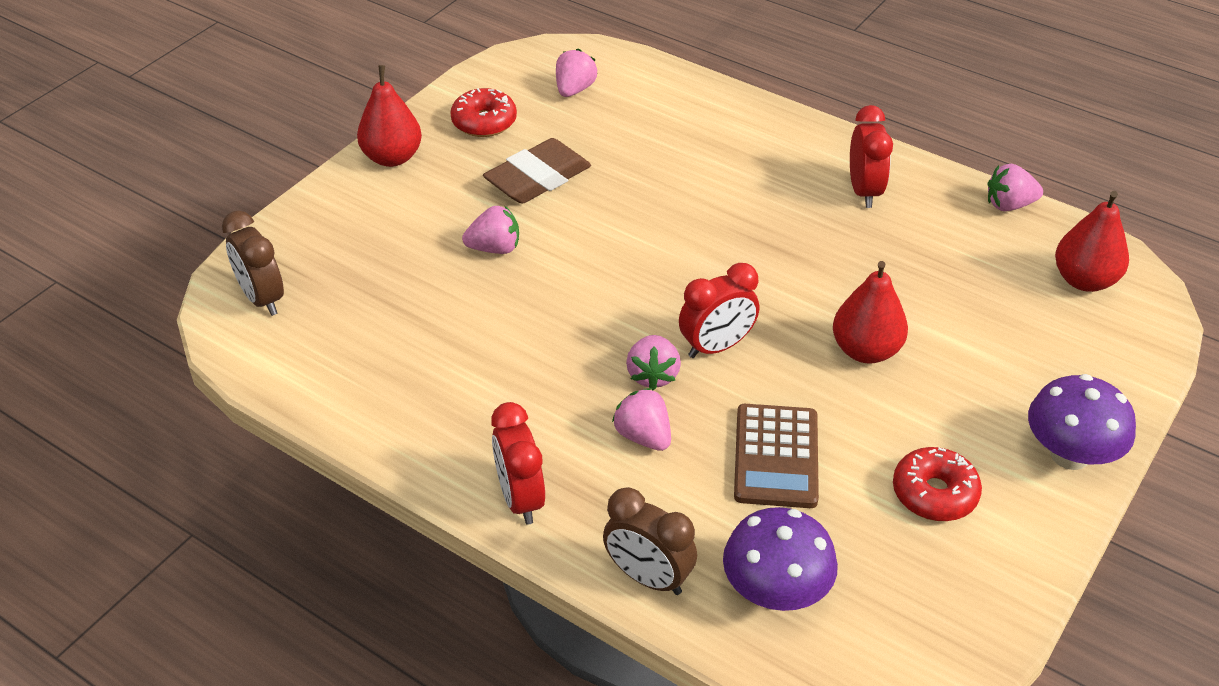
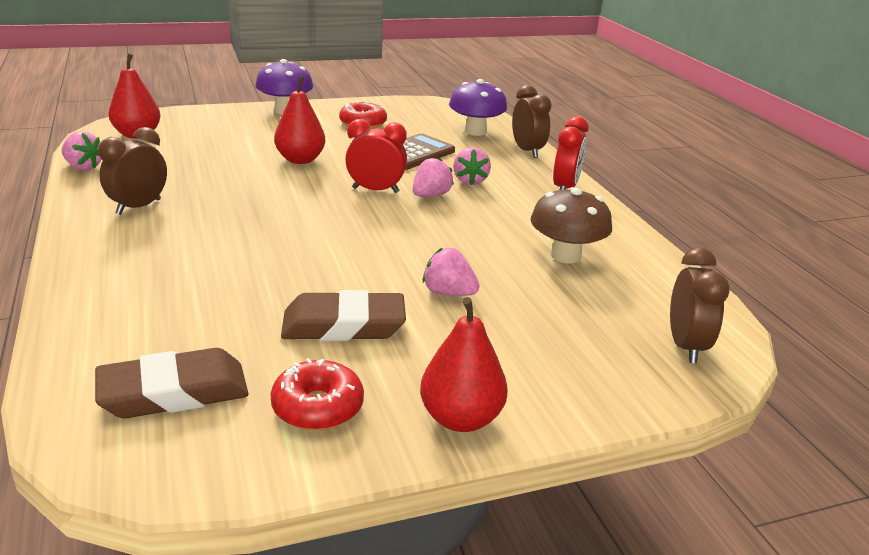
camera: 145 degrees left, 15 degrees down
(430, 357) = (565, 255): none -> brown mushroom
(574, 89) = (174, 392): pink strawberry -> brown eraser
(864, 191) = (139, 207): red clock -> brown clock

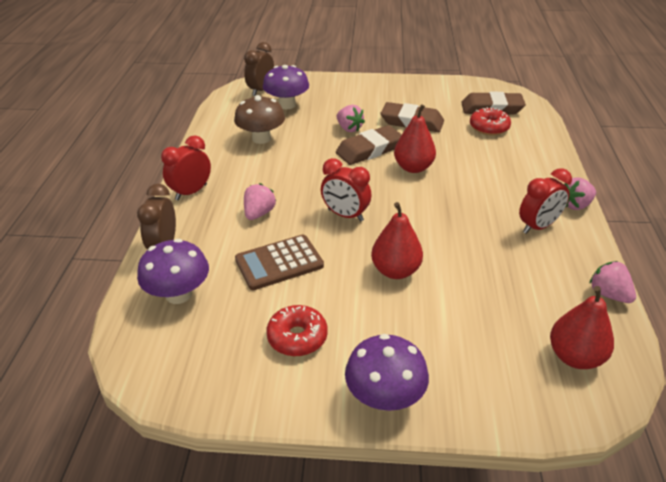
camera: 155 degrees left, 10 degrees up
(139, 207) = (538, 226): brown clock -> red clock
(317, 407) = (434, 95): red donut -> red donut (489, 128)
(392, 264) = (369, 150): none -> brown eraser
(431, 195) = (305, 202): pink strawberry -> pink strawberry (575, 205)
(460, 418) = (380, 84): red pear -> red pear (413, 168)
(598, 321) = (287, 105): none -> purple mushroom

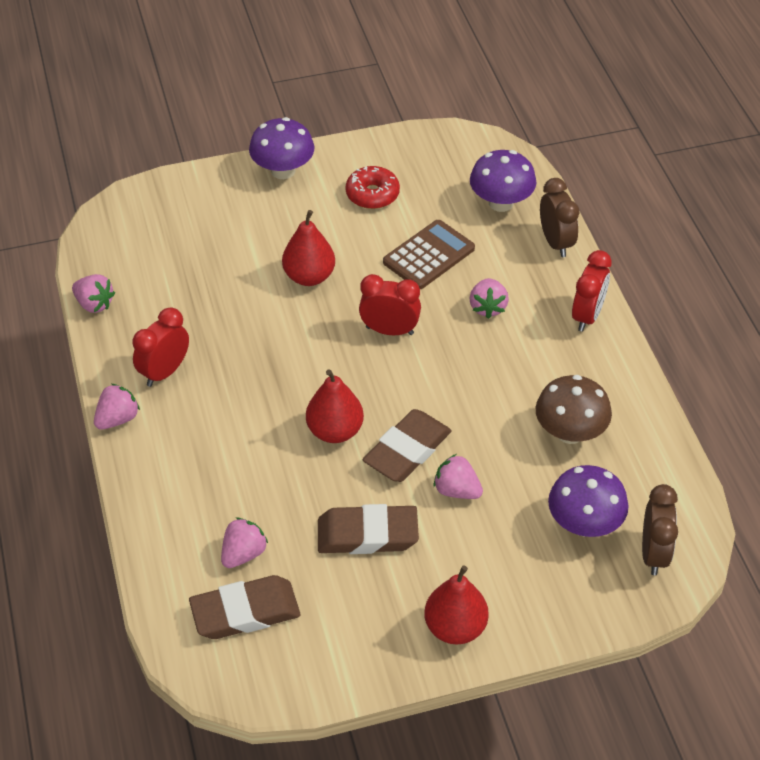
camera: 160 degrees right, 10 degrees up
(489, 128) = (243, 554): red donut -> pink strawberry
(575, 357) = (132, 236): red pear -> red pear (455, 627)

